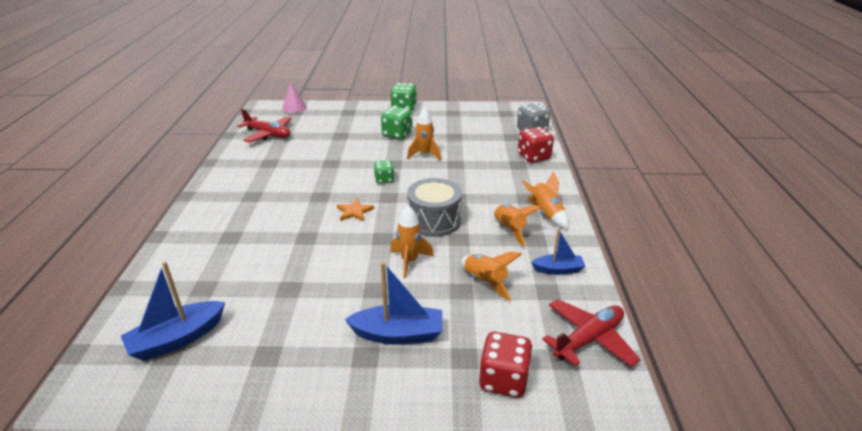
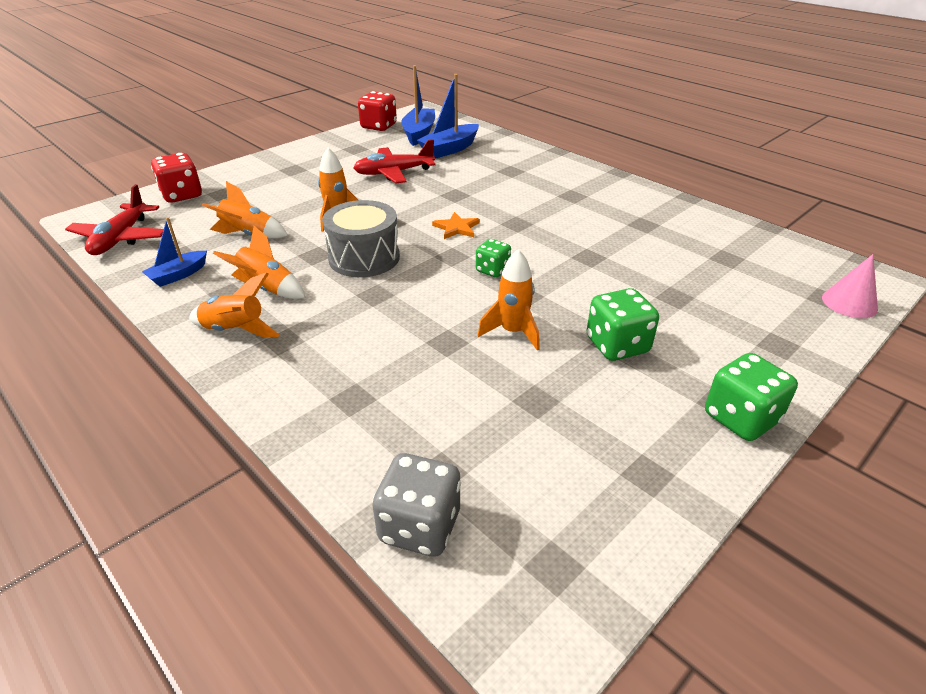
camera: 135 degrees right, 5 degrees up
(268, 134) = (741, 249): red plane -> red plane (394, 173)
(398, 334) = (284, 184): blue boat -> blue boat (450, 149)
(533, 157) = (341, 434): red dice -> red dice (378, 126)

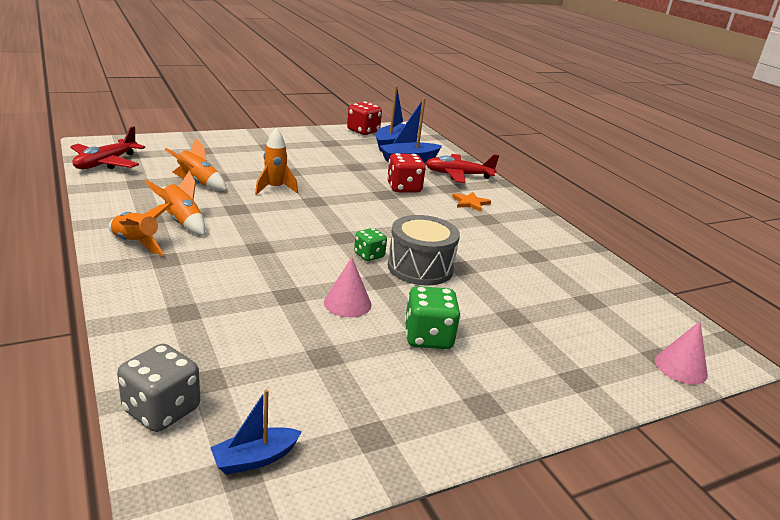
camera: 15 degrees right, 10 degrees down
(178, 275) = (126, 197): blue boat -> blue boat (255, 458)
(182, 195) = (172, 145): red dice -> red dice (404, 188)
(364, 258) = (273, 220): grey drum -> grey drum (420, 267)
(394, 173) = (347, 167): red plane -> red plane (458, 175)
(456, 228) = (365, 218): orange star -> orange star (470, 203)
(513, 332) = (347, 303): orange rocket -> pink cone
(740, 418) = (491, 422): green dice -> none

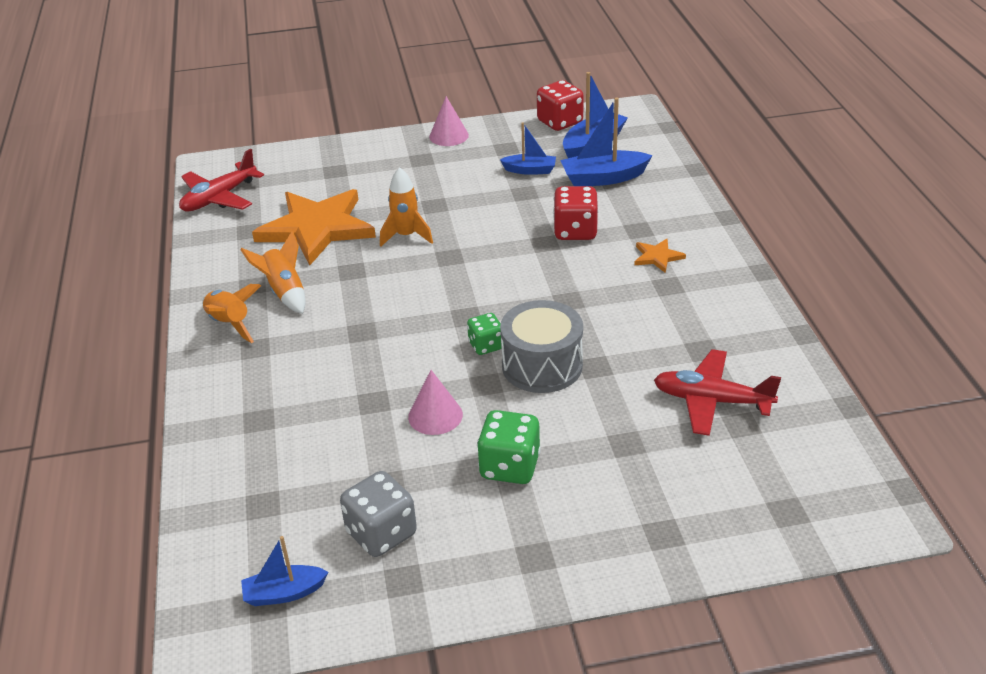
camera: 20 degrees right, 10 degrees up
(162, 410) = (213, 534): grey dice -> grey dice (381, 533)
(198, 183) = (317, 228): orange rocket -> orange star
(354, 155) = (530, 170): none -> blue boat
(458, 175) = (663, 204): red plane -> red plane (712, 401)
(680, 367) = (805, 527): pink cone -> pink cone (449, 136)

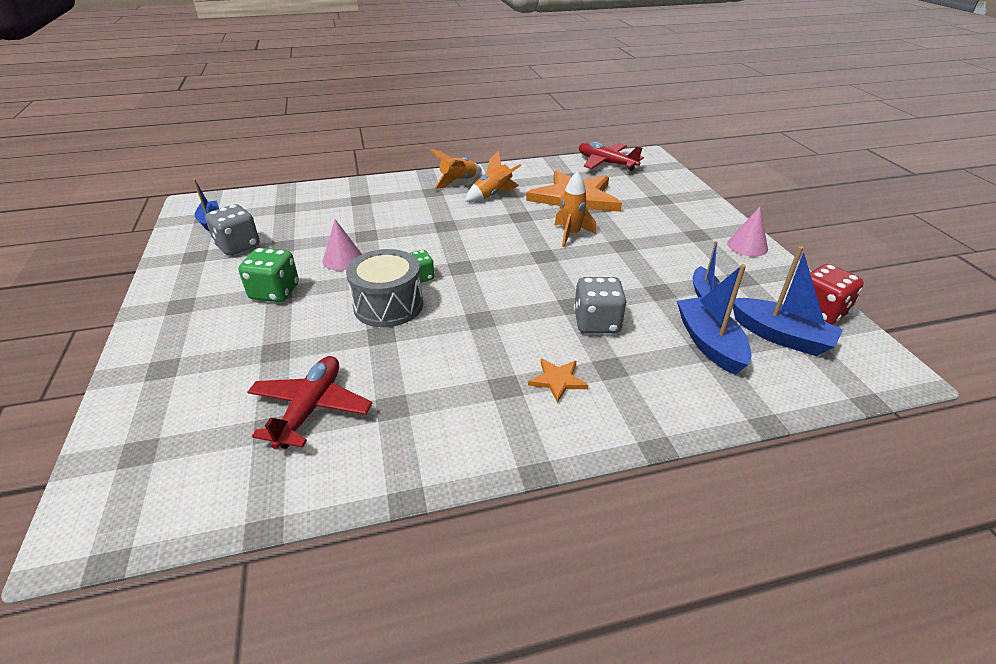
camera: 85 degrees right, 0 degrees up
(575, 231) = (596, 323): red dice -> grey dice

